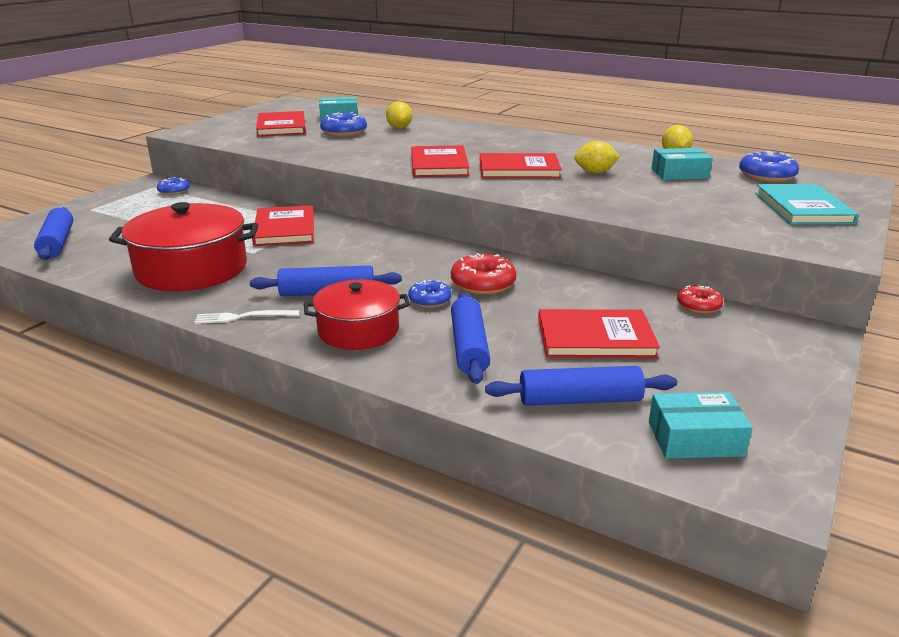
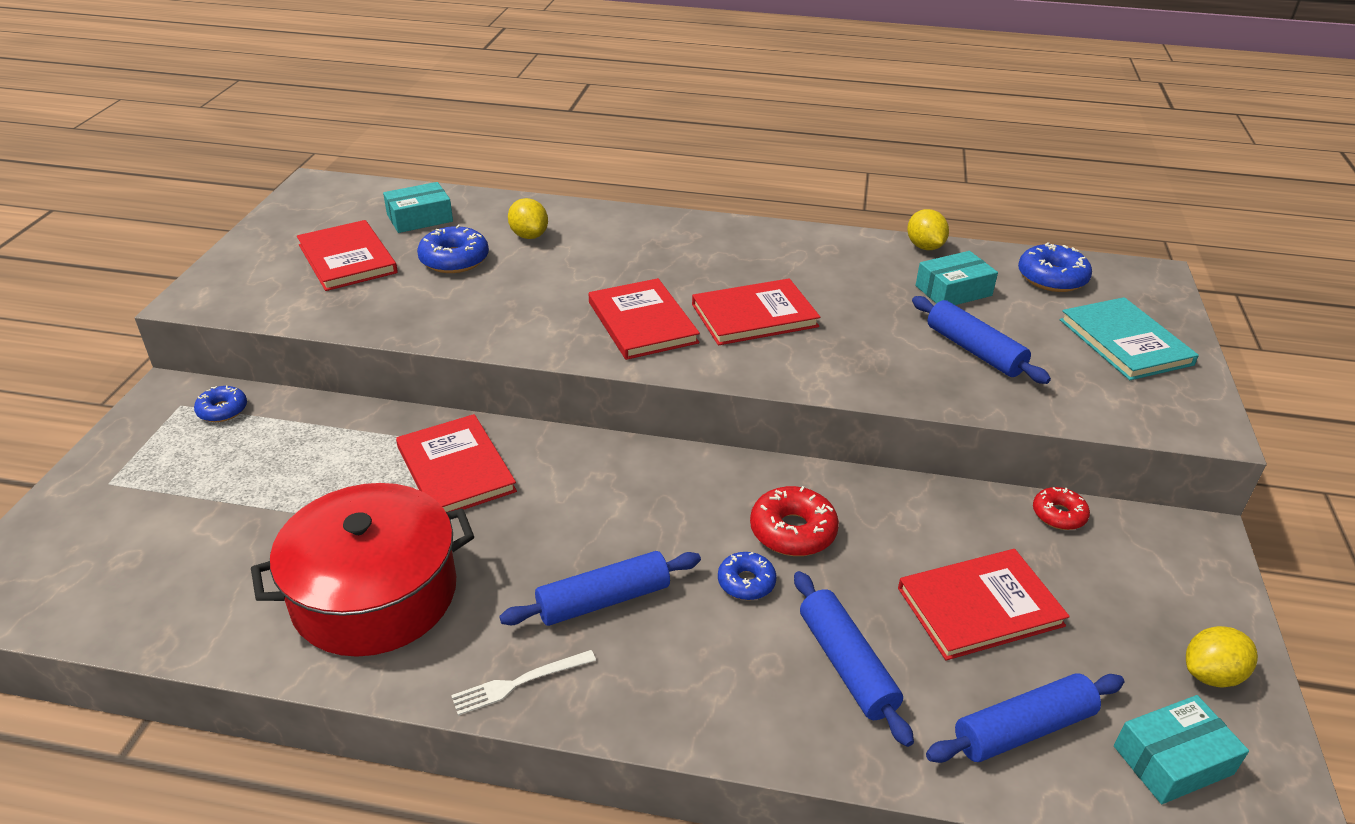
camera: 20 degrees left, 10 degrees up
(58, 242) = (111, 579): blue rolling pin -> blue rolling pin (974, 350)
(358, 330) = (691, 669): red pot -> none
(595, 172) = (852, 306): yellow lemon -> yellow lemon (1211, 674)

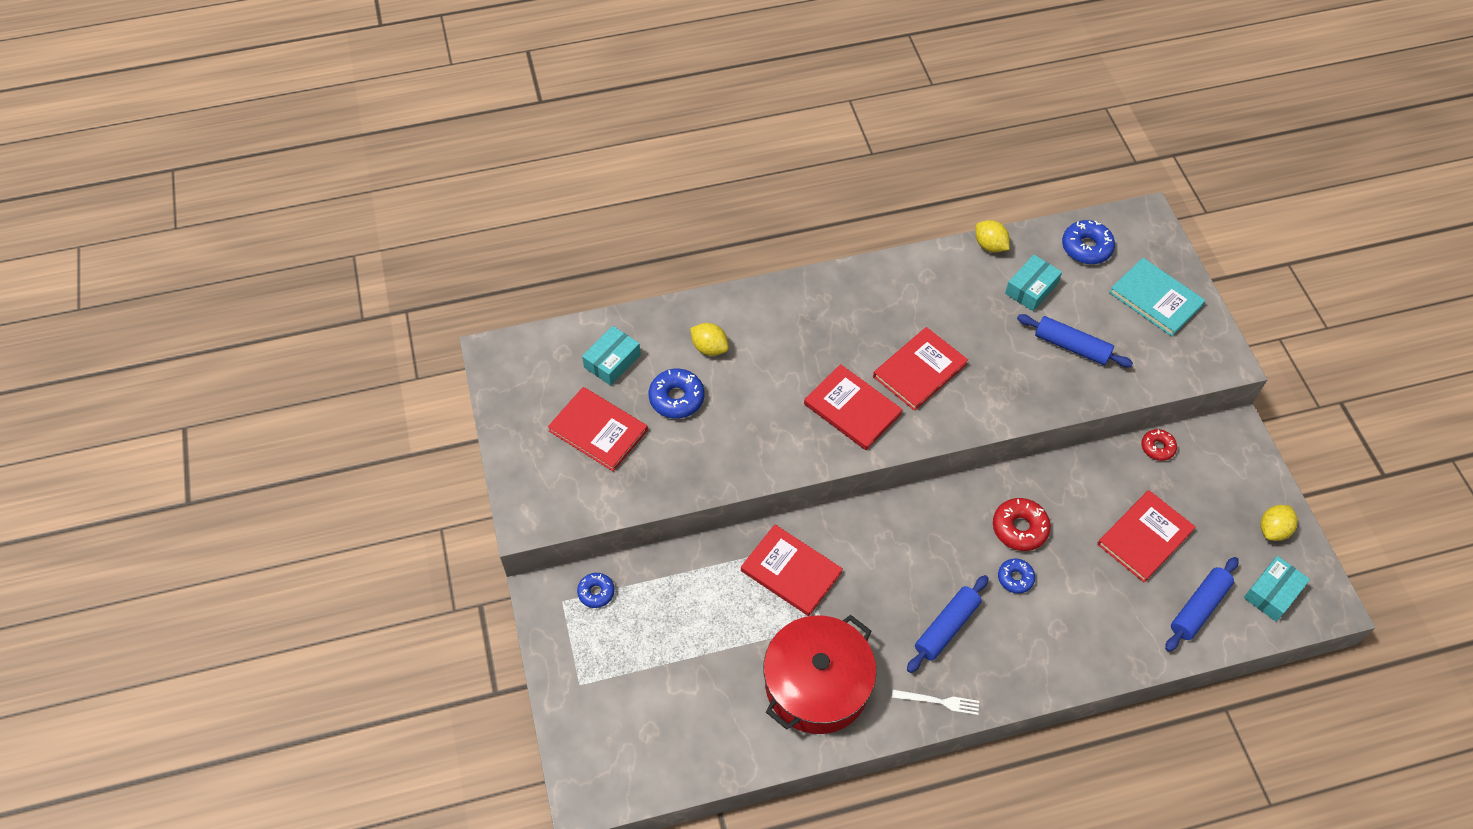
camera: 25 degrees left, 20 degrees up
(519, 683) = (939, 701): white fork -> white fork turned 120 degrees counterclockwise
(847, 664) = (1096, 609): blue rolling pin -> none

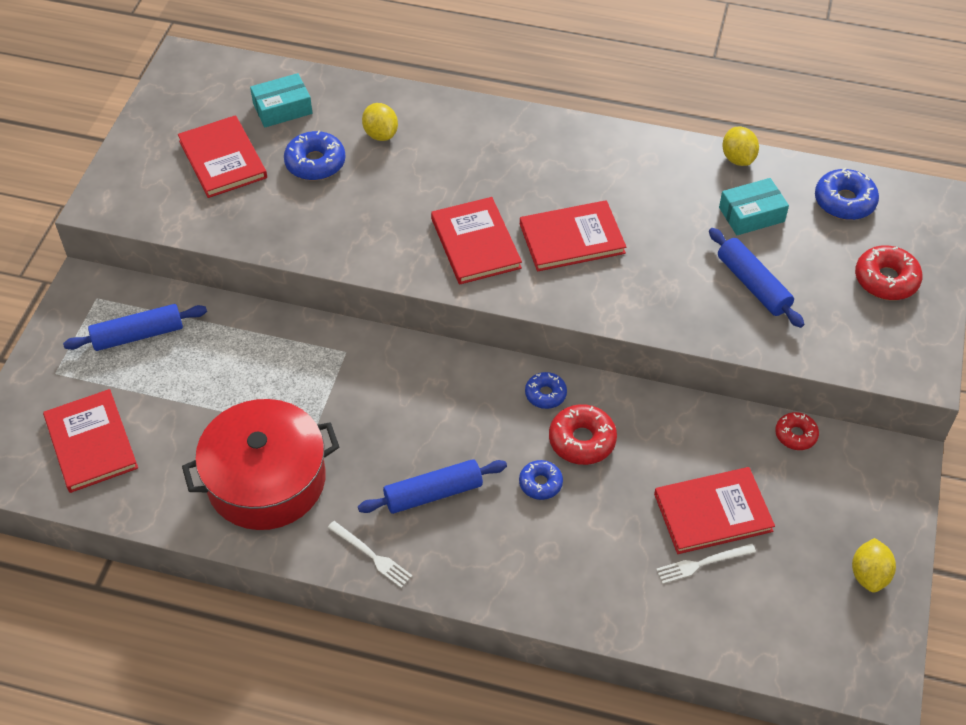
camera: 30 degrees right, 5 degrees down
(596, 592) = (131, 305): blue donut -> blue donut (545, 394)
(791, 571) = (321, 371): red book -> red book (91, 443)
(1155, 299) = (886, 280): turquoise book -> red donut
(1164, 580) = (702, 563): none -> white fork
(1199, 608) = (720, 608): blue rolling pin -> blue rolling pin (138, 335)
(1272, 593) = (819, 636): turquoise box -> none
(1273, 530) = (869, 575): yellow lemon -> yellow lemon turned 60 degrees counterclockwise

